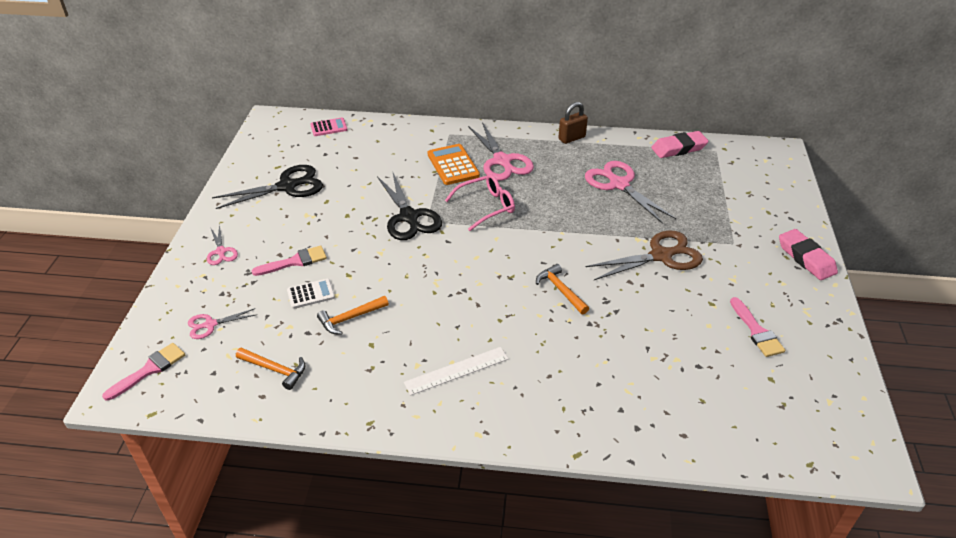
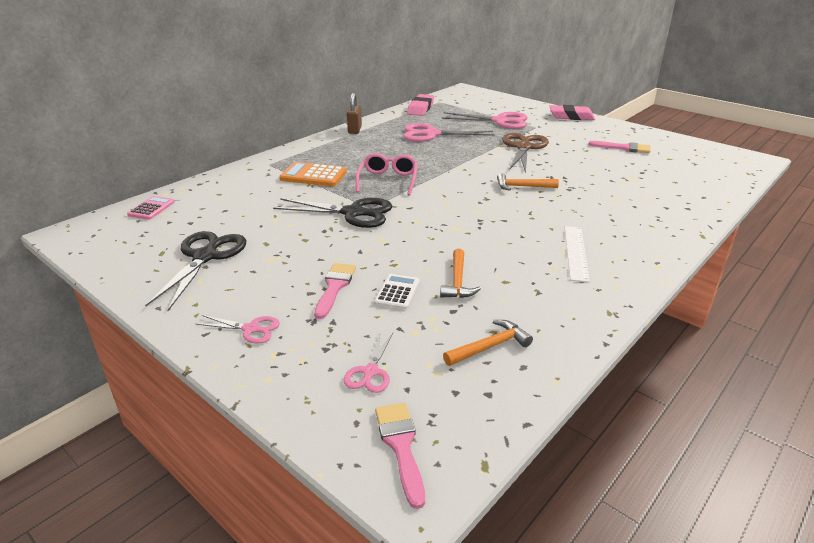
camera: 55 degrees left, 10 degrees down
(502, 161) = (340, 158): pink scissors -> pink scissors (500, 121)

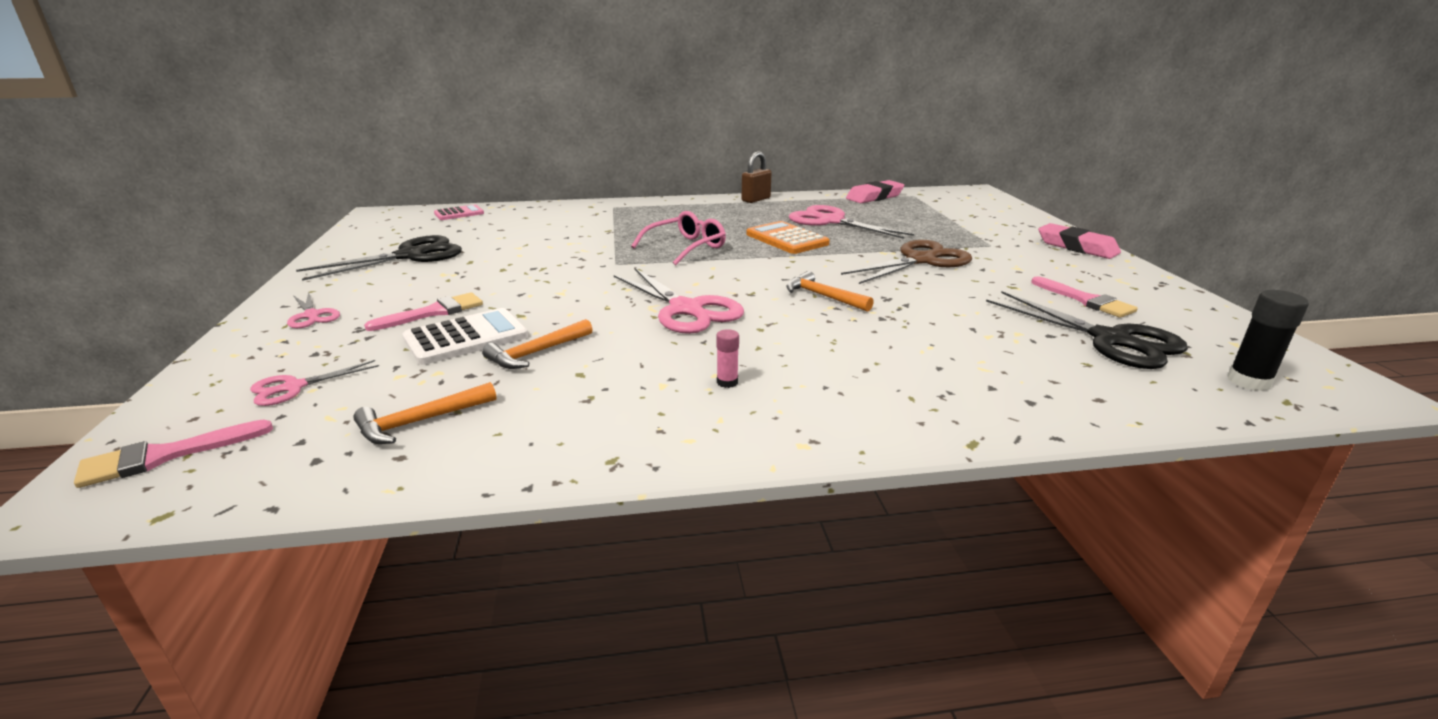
camera: 40 degrees right, 5 degrees down
(313, 175) = (628, 225): orange calculator -> orange calculator (786, 239)
(353, 213) = (589, 263): black scissors -> black scissors (1110, 340)
(397, 292) = (466, 338): white calculator -> white calculator, size x1.58
(401, 446) = (165, 455): pink brush -> pink brush turned 150 degrees counterclockwise
(490, 346) = (420, 422): orange hammer -> orange hammer turned 135 degrees clockwise
(500, 121) = (951, 228): pink scissors -> pink scissors (686, 309)
(576, 252) = (727, 382): white ruler -> pink glue stick
(727, 169) = (1248, 381): none -> black glue stick

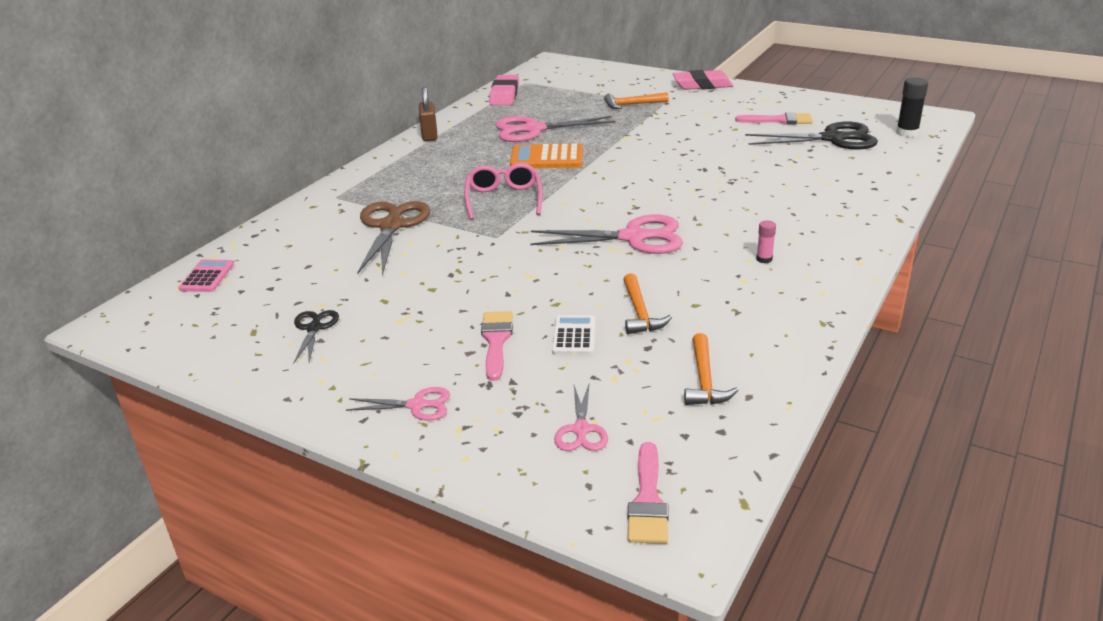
camera: 50 degrees left, 5 degrees up
(410, 256) = (314, 328): black scissors -> black scissors, size x0.53
(466, 338) = (574, 336): white calculator -> white calculator, size x0.63
(823, 296) = (674, 186): orange hammer -> orange hammer (632, 105)
(921, 260) = (657, 134): brown scissors -> brown scissors (391, 226)

